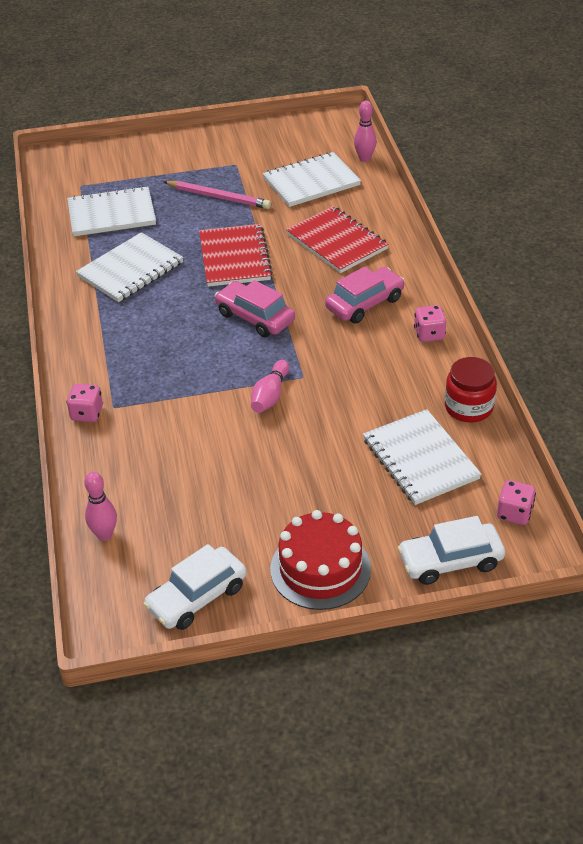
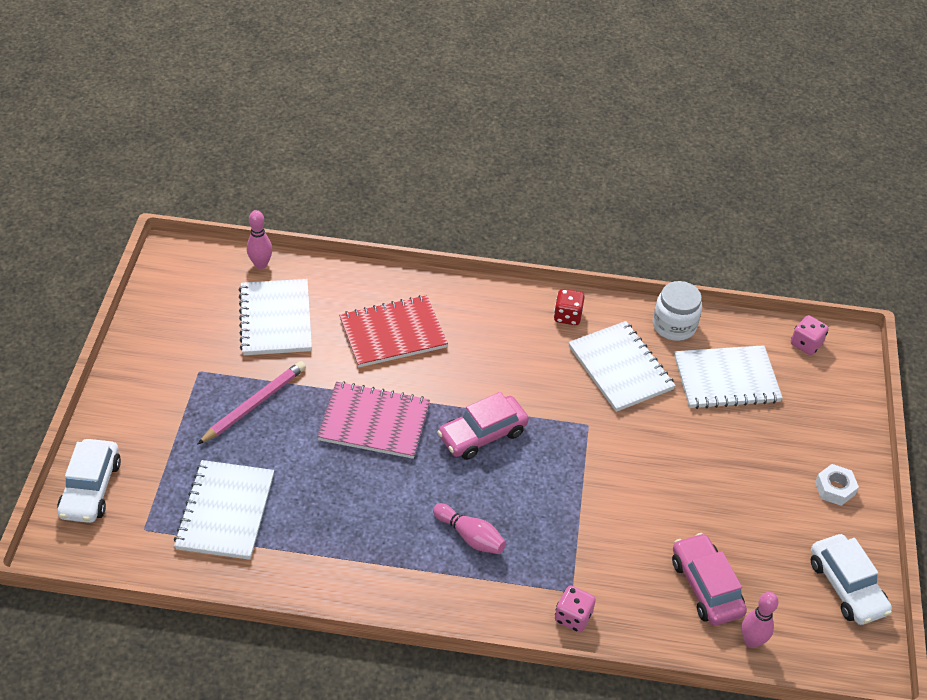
camera: 75 degrees left, 5 degrees up
(130, 270) = (345, 519): white notebook -> white notebook (620, 368)
(234, 258) = (374, 422): red notebook -> pink notebook
(270, 396) = (605, 457): pink bowling pin -> pink bowling pin (470, 536)
(320, 569) = (834, 488): red cake -> white nut
(364, 303) = (501, 345): pink car -> pink car (705, 586)
(429, 334) = (567, 316): pink dice -> red dice
(450, 561) = (847, 402): white car -> white car (91, 488)
(468, 407) = (674, 325): red jar -> white jar

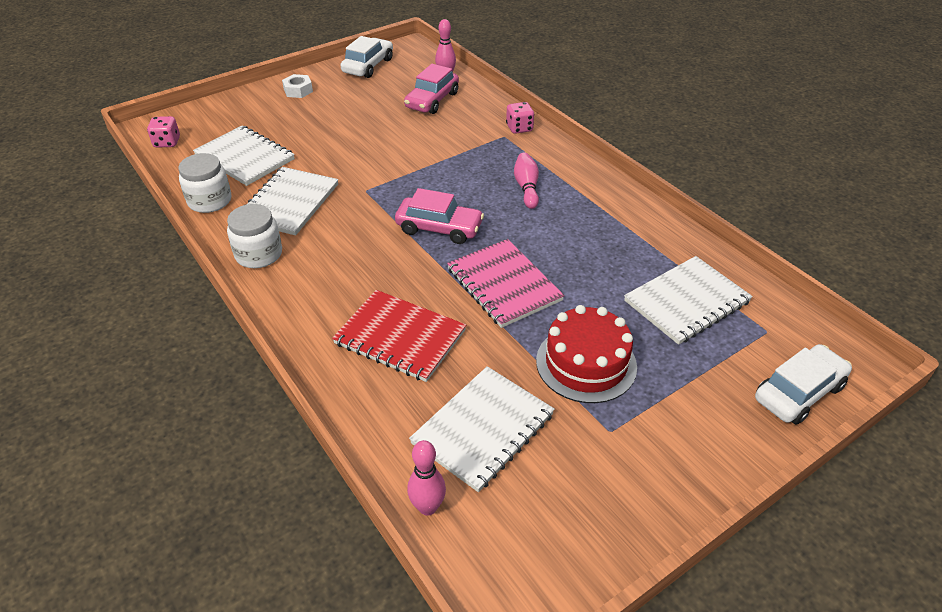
camera: 130 degrees left, 5 degrees down
(254, 404) = (586, 363): pink pencil -> red cake
(567, 316) = (259, 254): red dice -> white jar

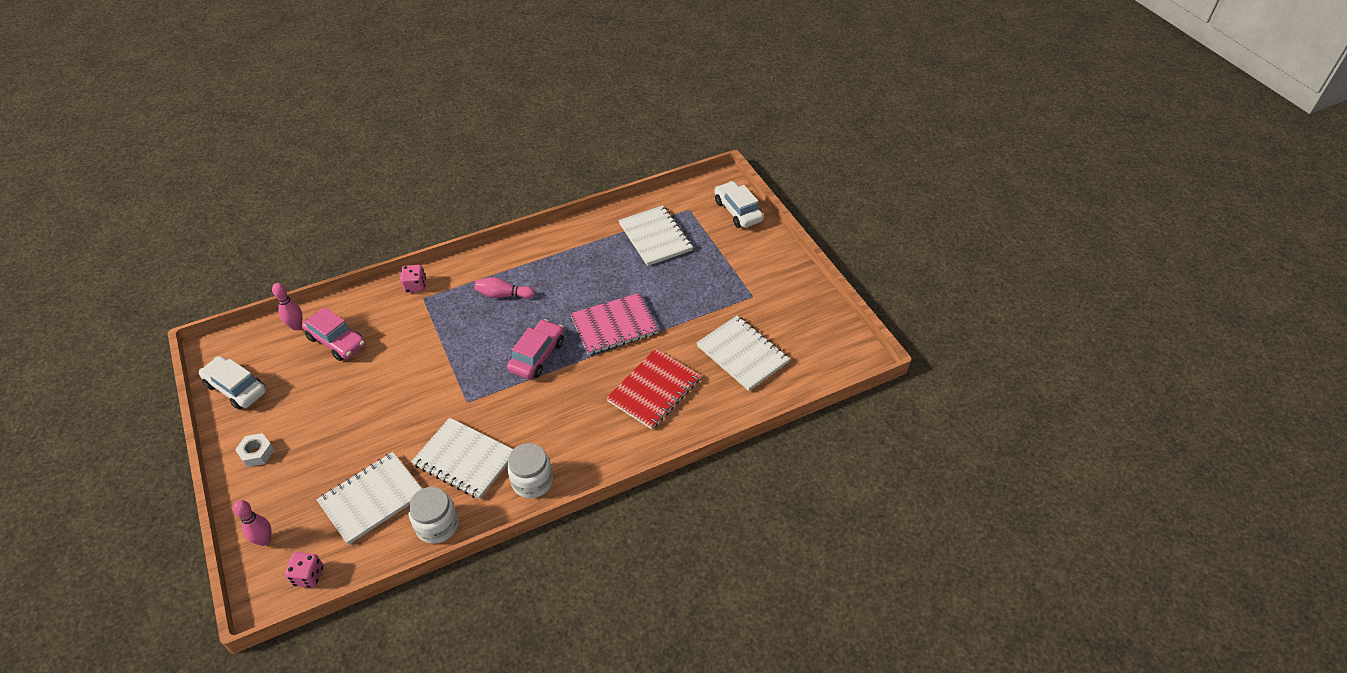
camera: 80 degrees left, 5 degrees up
(427, 507) = (795, 387): pink bowling pin -> pink bowling pin (264, 540)
(586, 363) = (698, 296): red cake -> none

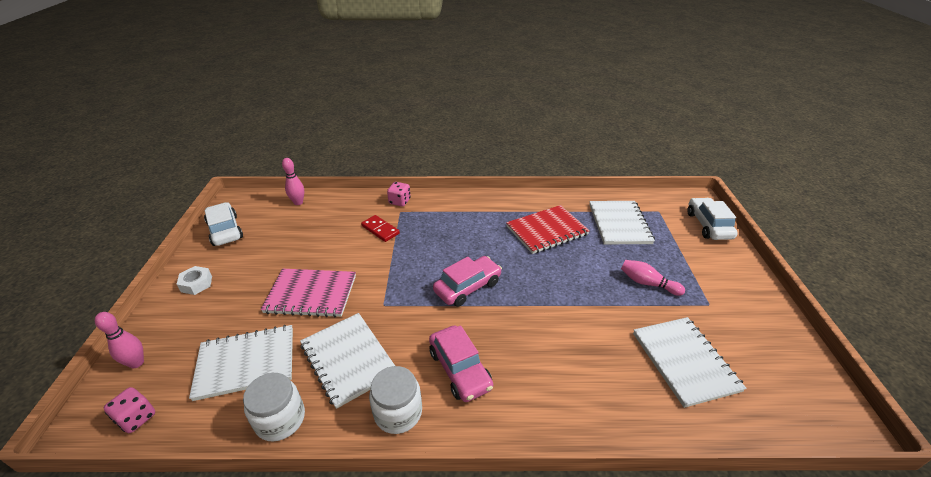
camera: 25 degrees right, 10 degrees down
(336, 341) = (317, 221): pink car -> pink car (460, 369)
(414, 326) = (380, 230): none -> red domino
(503, 295) = (464, 228): pink bowling pin -> pink bowling pin (647, 283)
(614, 325) = (552, 285): pink notebook -> pink notebook (311, 294)
(654, 390) = (570, 363): red notebook -> red notebook (547, 230)

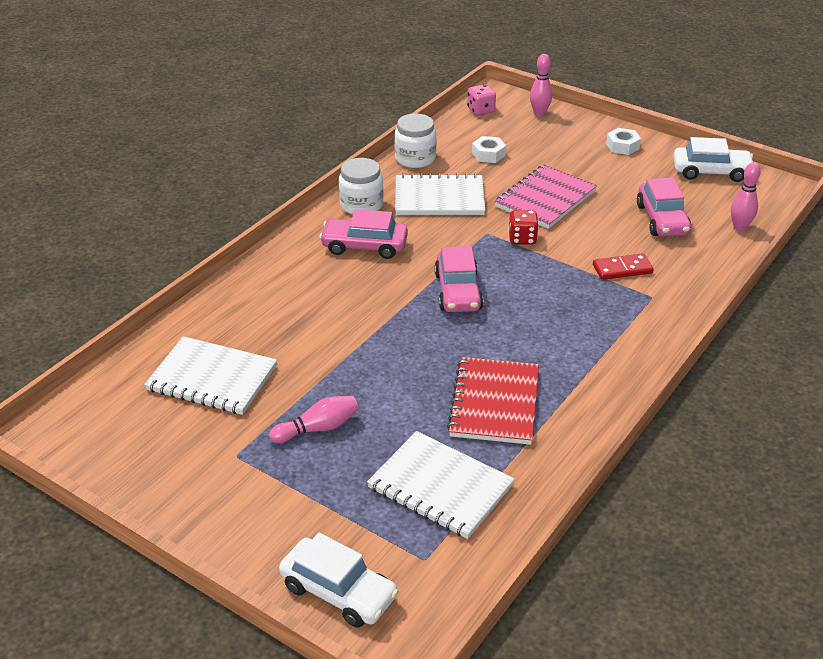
camera: 125 degrees right, 0 degrees up
(246, 363) = (488, 154): white notebook -> white nut
(307, 232) = (662, 220): none -> pink car
(377, 284) = (522, 239): none -> red dice
(399, 201) = (678, 304): pink dice -> none

